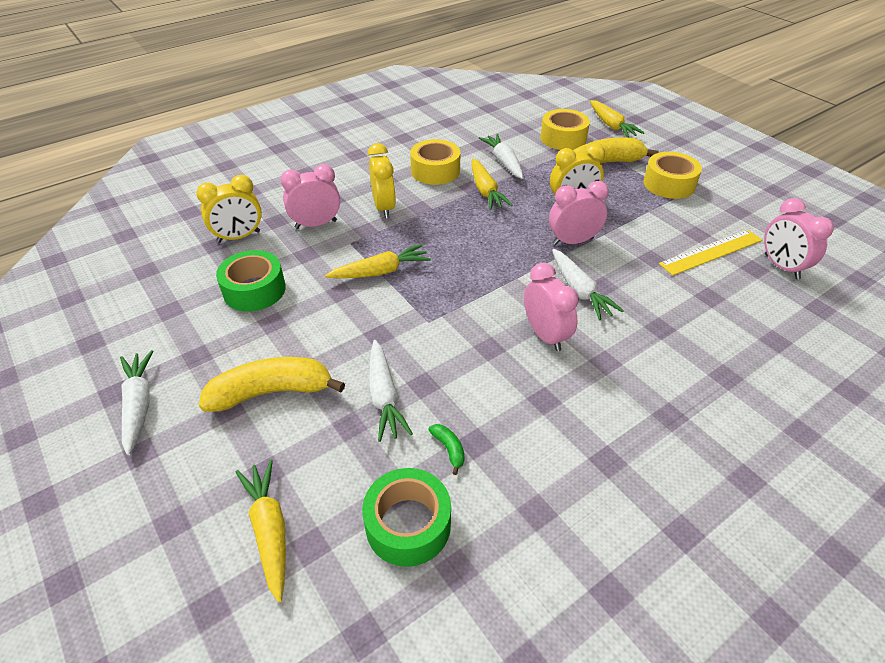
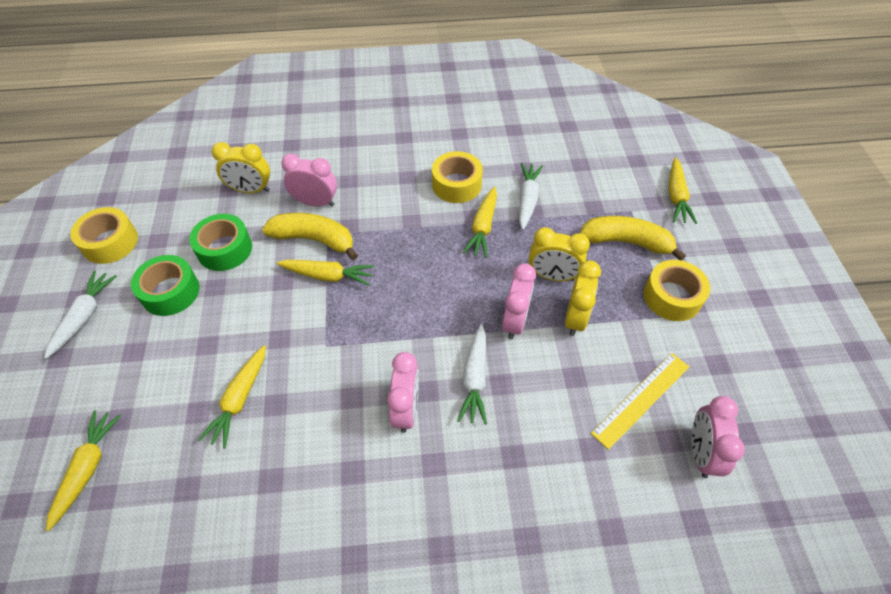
camera: 30 degrees right, 10 degrees up
(271, 392) = (169, 352): yellow banana -> yellow banana (314, 239)
(384, 208) = (381, 208): yellow clock -> yellow clock (575, 318)
(384, 396) = (240, 399): white carrot -> yellow carrot
(408, 524) = (172, 521): green tape -> green tape (170, 292)
(449, 449) = (247, 474): green banana -> none
(563, 138) = (610, 193): yellow tape -> yellow tape (110, 242)
(573, 241) = (515, 321): pink clock -> pink clock turned 90 degrees clockwise
(711, 252) = (641, 399): yellow ruler -> yellow ruler turned 45 degrees counterclockwise

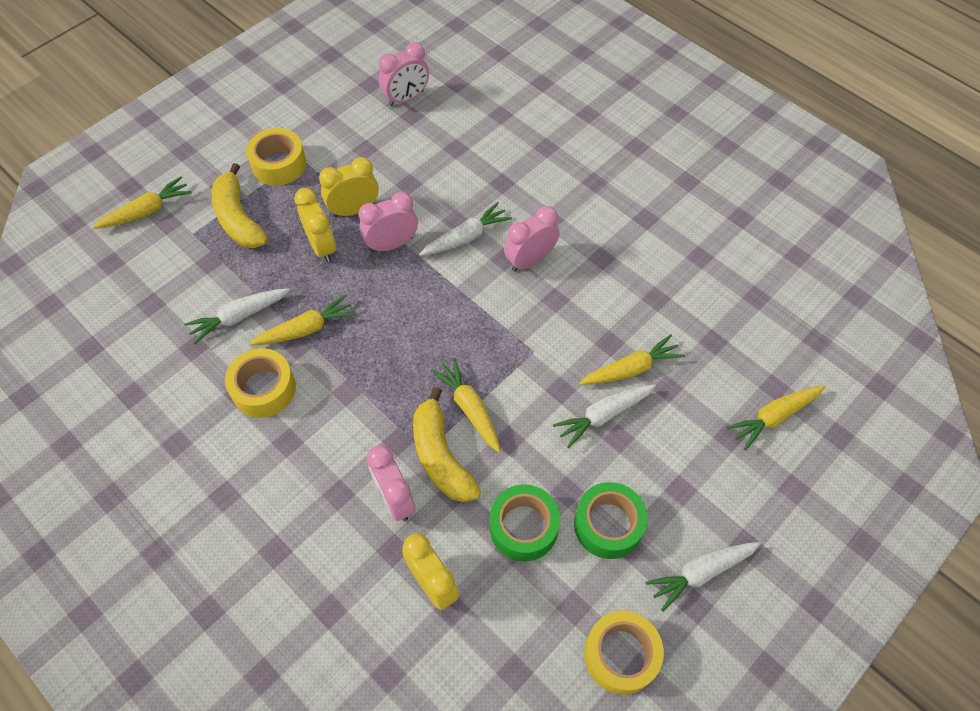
camera: 130 degrees left, 5 degrees up
(231, 349) = (603, 415): none -> white carrot
(641, 399) = (393, 141): yellow ruler -> none

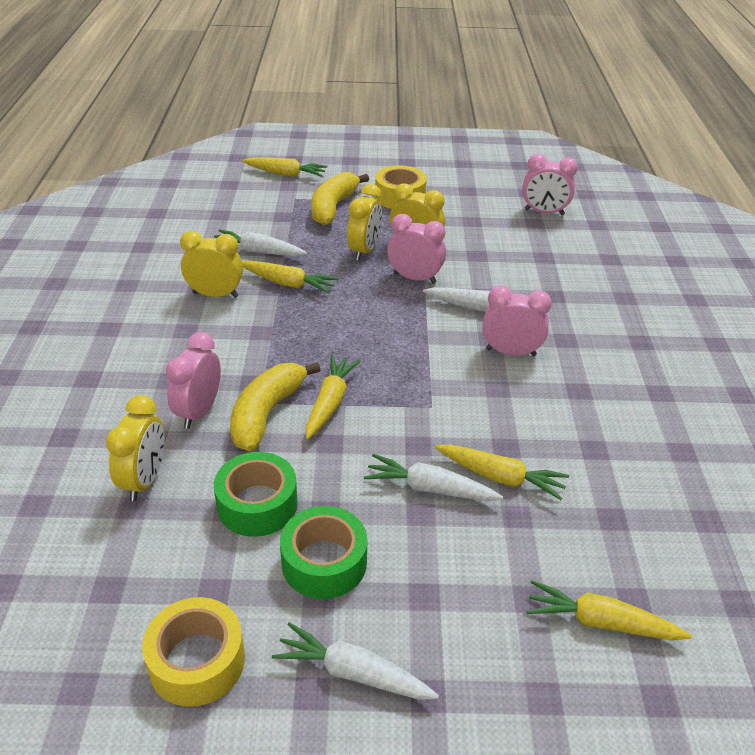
camera: 45 degrees right, 20 degrees down
(264, 389) = (215, 294): yellow tape -> yellow clock

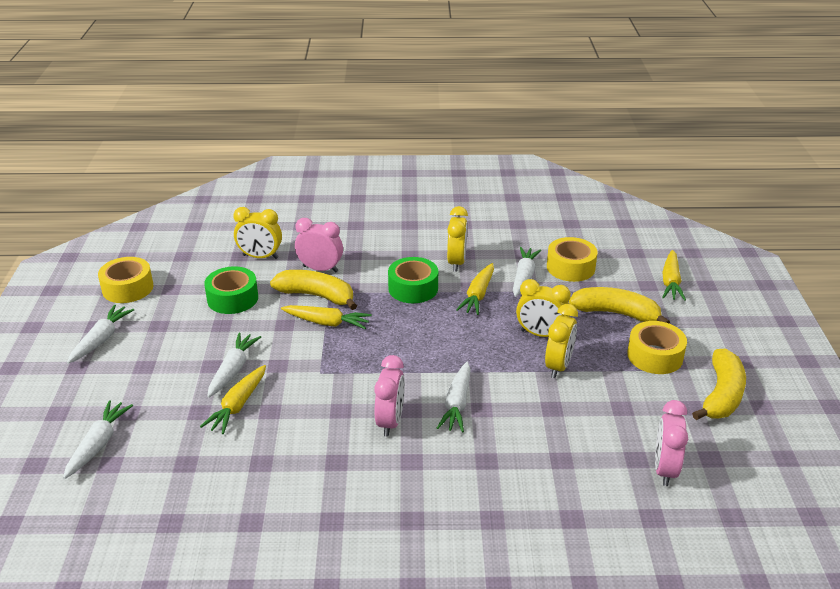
camera: 90 degrees right, 5 degrees down
(247, 222) = (570, 267): none -> yellow tape
(324, 562) = (180, 326): green tape -> green tape (413, 288)
(414, 278) = (500, 365): pink clock -> none
(451, 176) = (721, 395): none -> yellow banana
(601, 622) = (98, 444): yellow carrot -> white carrot

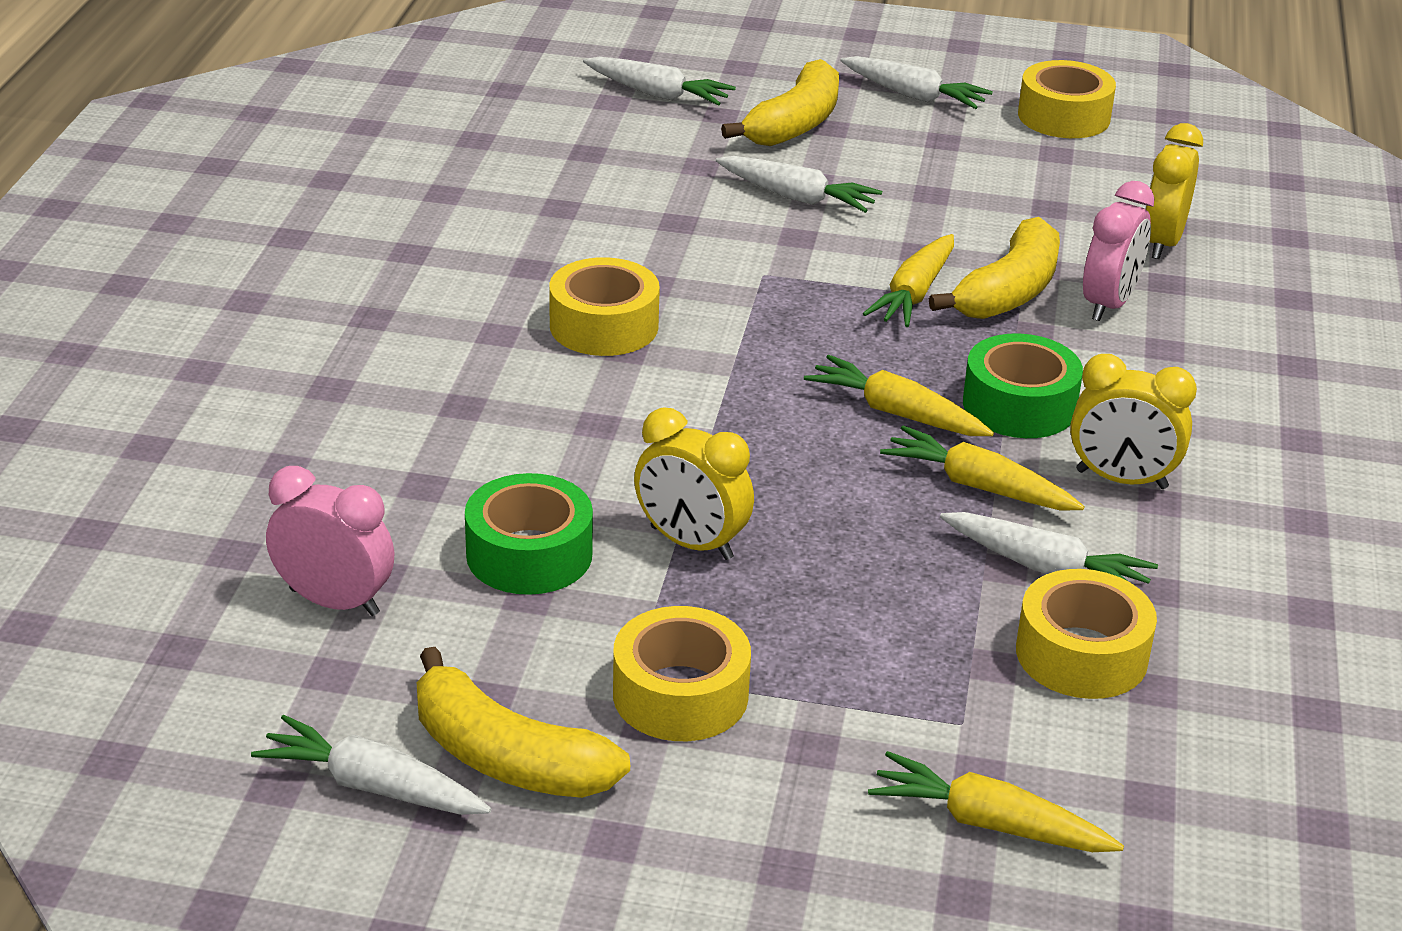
camera: 100 degrees right, 0 degrees up
(232, 298) = (1014, 207): green tape -> green tape (529, 554)
(238, 405) = (702, 197): yellow carrot -> yellow carrot (897, 413)
(390, 422) = (604, 326): pink clock -> yellow tape
(457, 404) = (623, 400): white carrot -> white carrot (373, 786)
(541, 334) = (809, 544): yellow clock -> none
(616, 313) = (863, 679): yellow banana -> yellow banana (794, 124)

